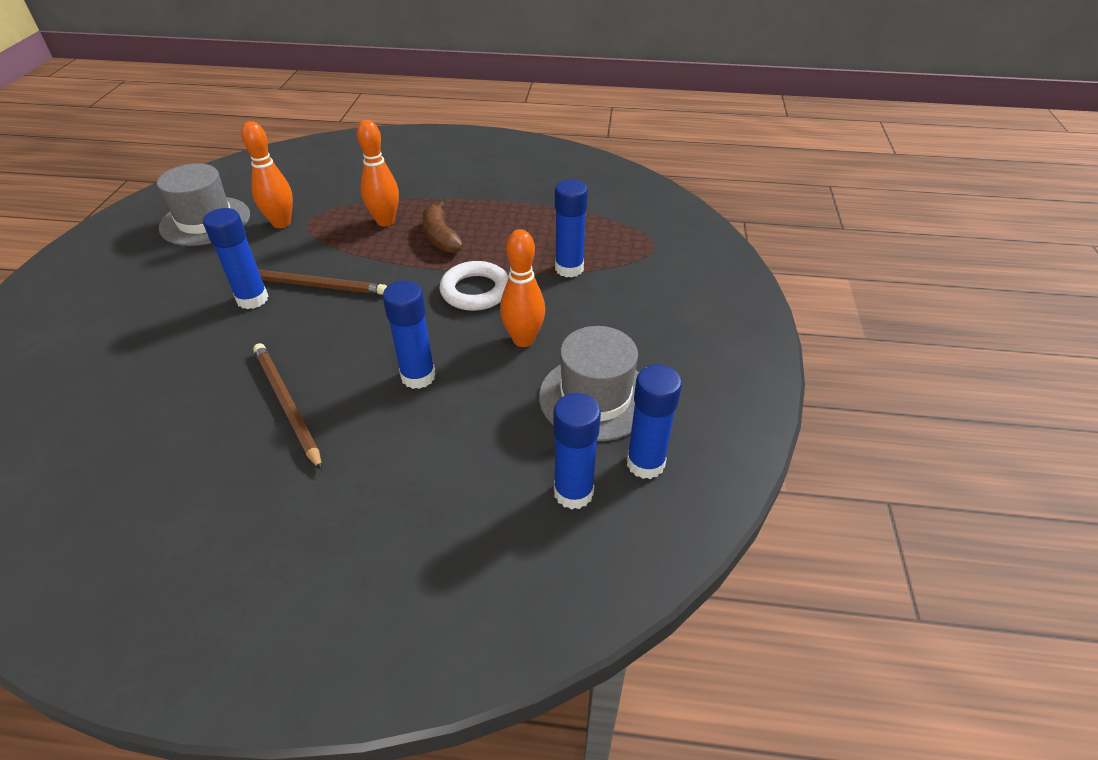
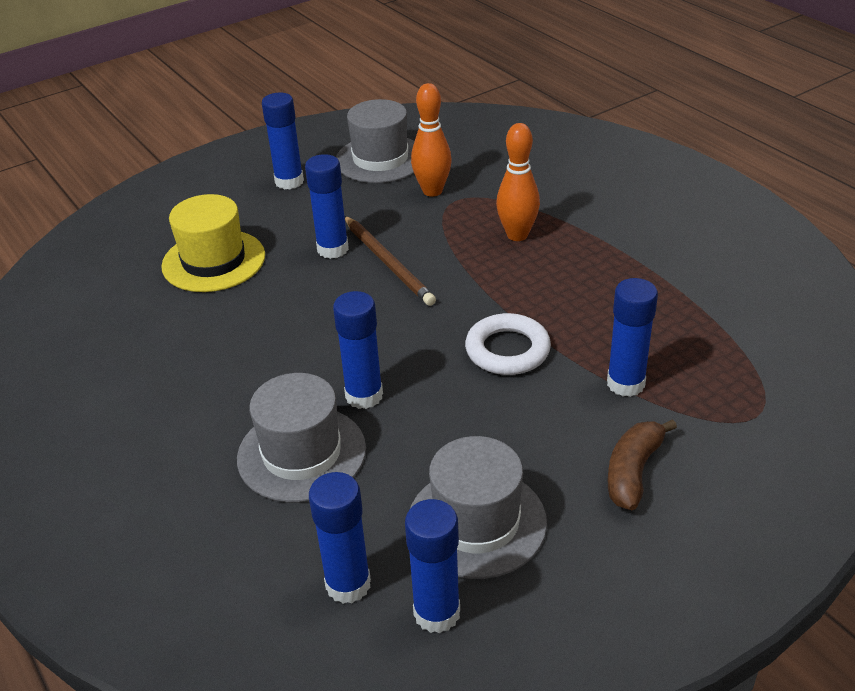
camera: 50 degrees right, 5 degrees down
(140, 273) = (289, 181): none -> blue glue stick
(148, 364) = (213, 261): none -> yellow hat
(287, 404) = (253, 353): brown pencil -> none
(425, 442) = (301, 453): none -> grey hat
(441, 237) = (545, 278): brown banana -> brown banana (633, 472)
(523, 340) = (487, 424): orange bowling pin -> none

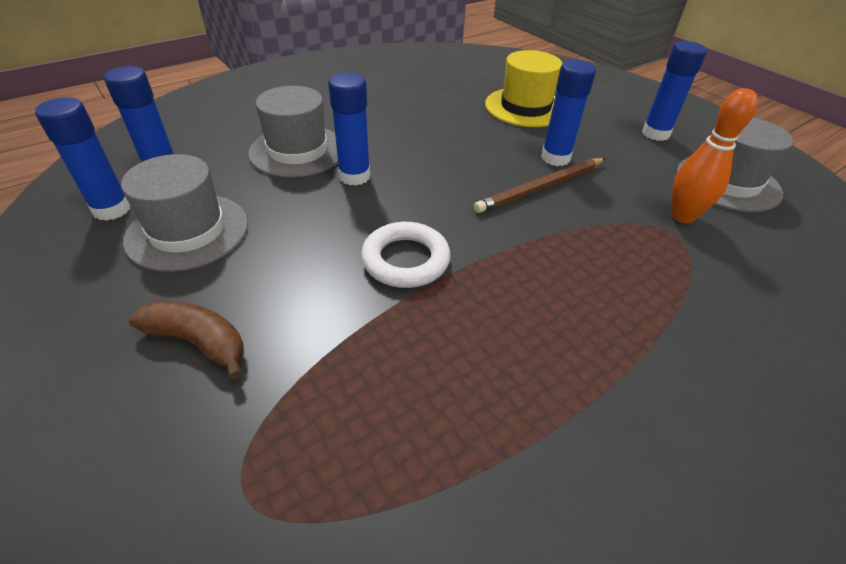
camera: 85 degrees right, 5 degrees up
(517, 235) = (618, 279): orange bowling pin -> none
(625, 383) = (337, 352): blue glue stick -> none

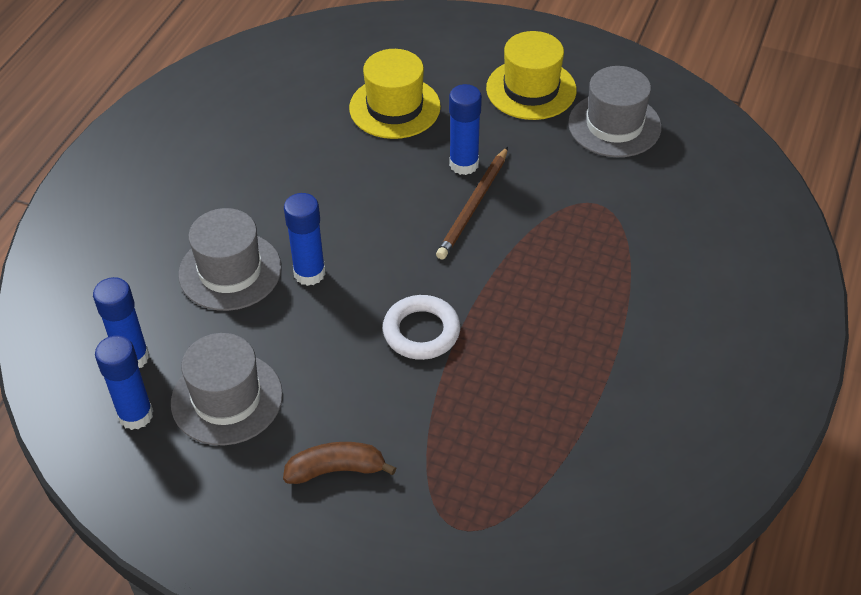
camera: 30 degrees left, 5 degrees up
(655, 134) = (531, 89): blue glue stick -> yellow hat
(682, 216) = (596, 182): orange bowling pin -> none

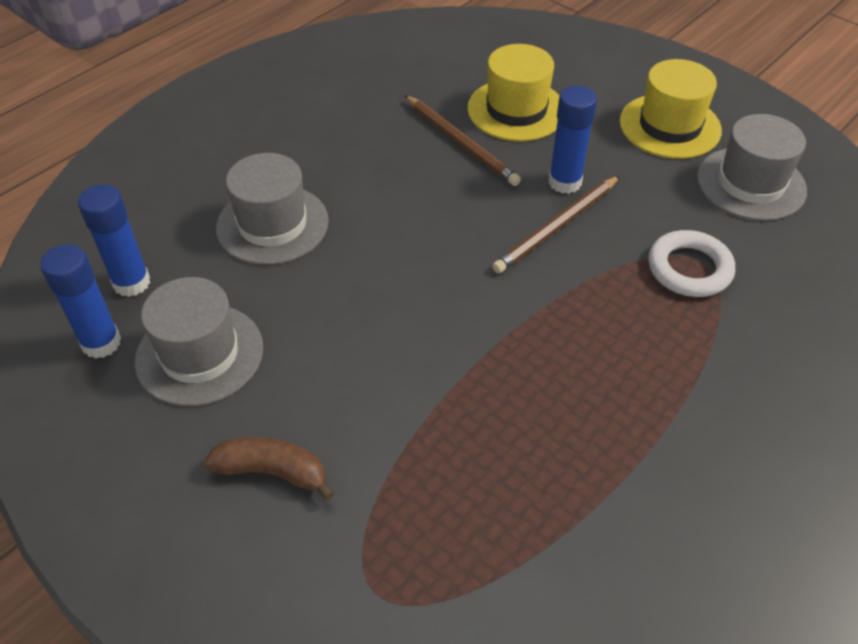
camera: 20 degrees right, 0 degrees up
(309, 273) = (350, 249): blue glue stick -> none
(360, 151) = (461, 143): none -> brown pencil
(421, 331) = (440, 345): white ring -> white ring (689, 269)

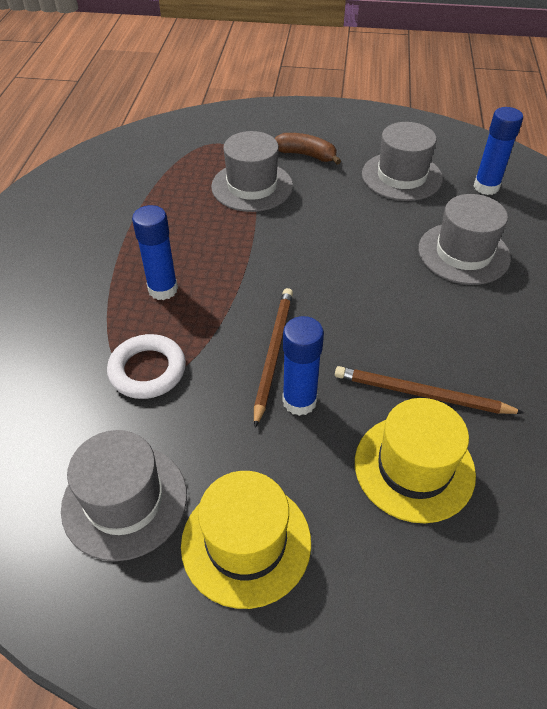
camera: 145 degrees right, 0 degrees up
(101, 343) = (454, 159): blue glue stick -> blue glue stick (163, 289)
(272, 472) = (306, 155): brown banana -> brown banana turned 135 degrees counterclockwise
(406, 453) = (252, 186): none -> grey hat

